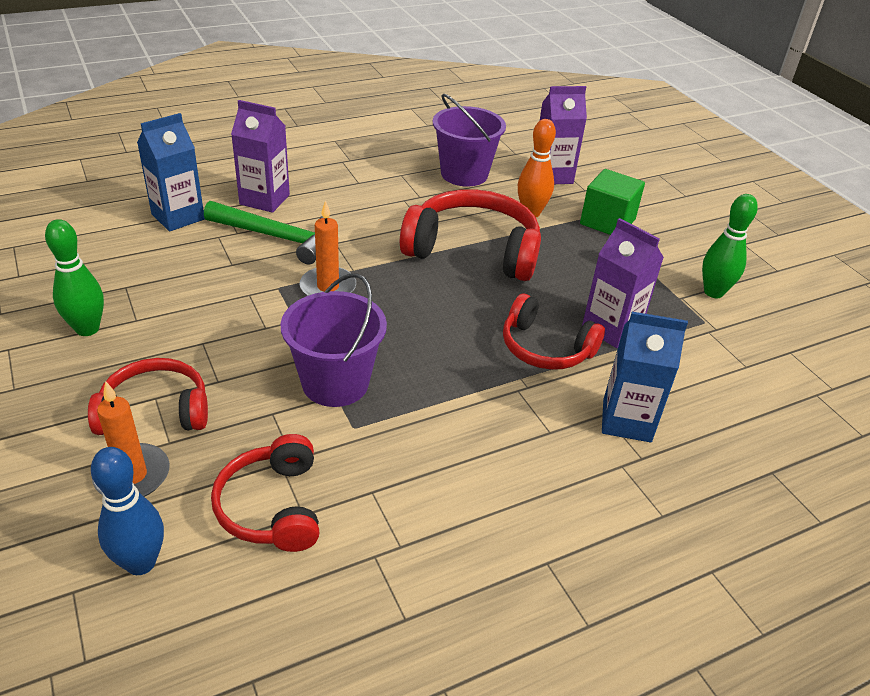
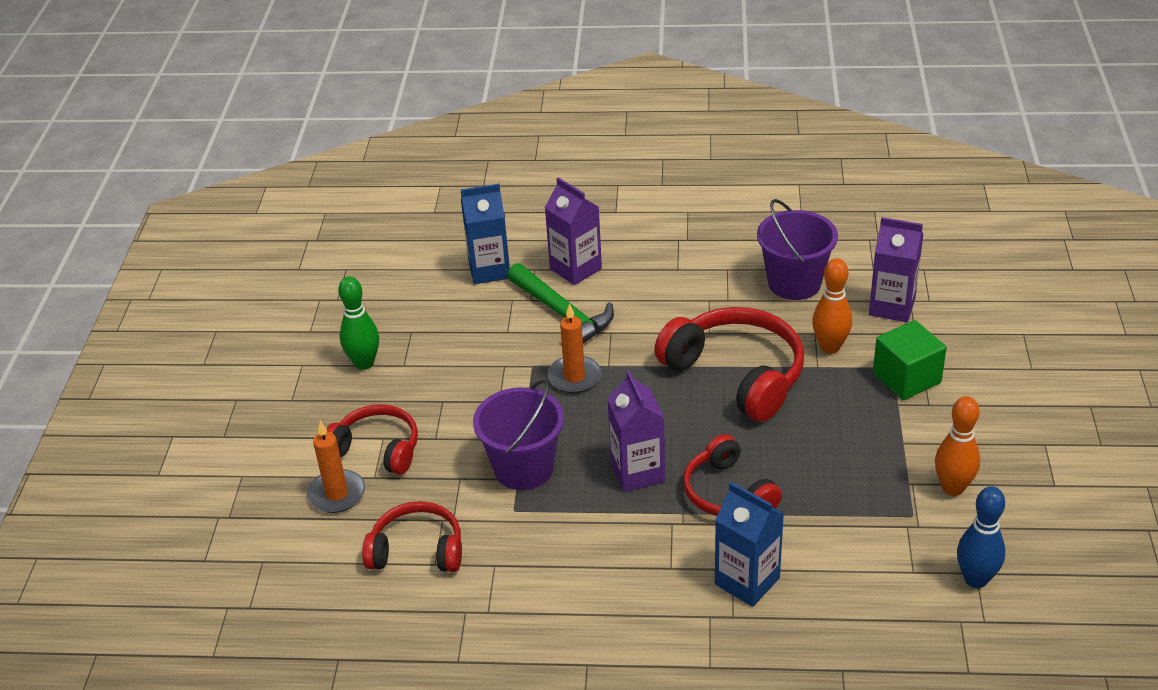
camera: 35 degrees right, 0 degrees up
(141, 563) = (311, 558): blue bowling pin -> blue bowling pin (975, 579)
(273, 506) = (417, 550): red headphones -> red headphones turned 75 degrees clockwise
(611, 328) = (808, 493): purple carton -> purple carton (637, 472)
(713, 292) = (953, 488): green bowling pin -> orange bowling pin

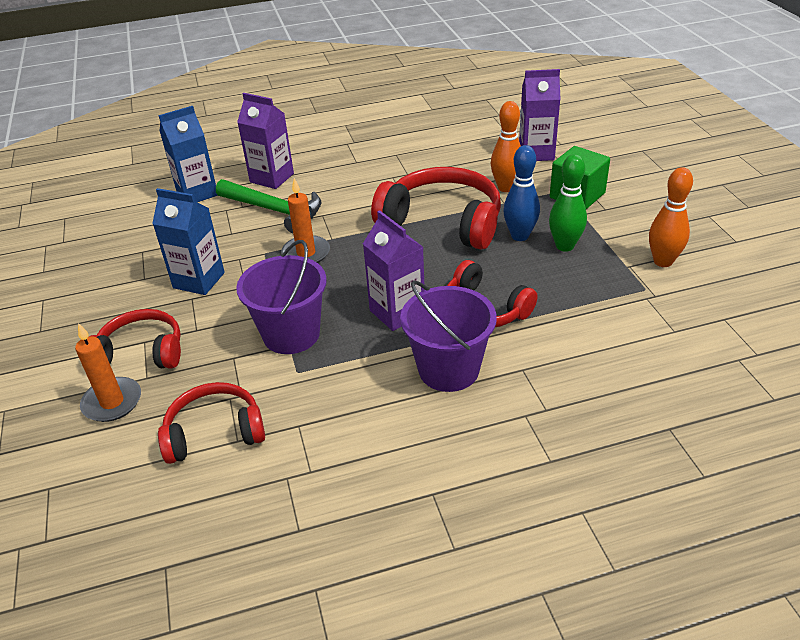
camera: 20 degrees left, 0 degrees up
(364, 363) = (105, 285): green bowling pin -> green bowling pin (564, 246)
(747, 581) = (541, 376): blue carton -> blue carton (199, 280)
(794, 283) = (453, 153): purple bucket -> purple bucket (448, 369)
(975, 579) = (727, 323): blue bowling pin -> blue bowling pin (520, 236)

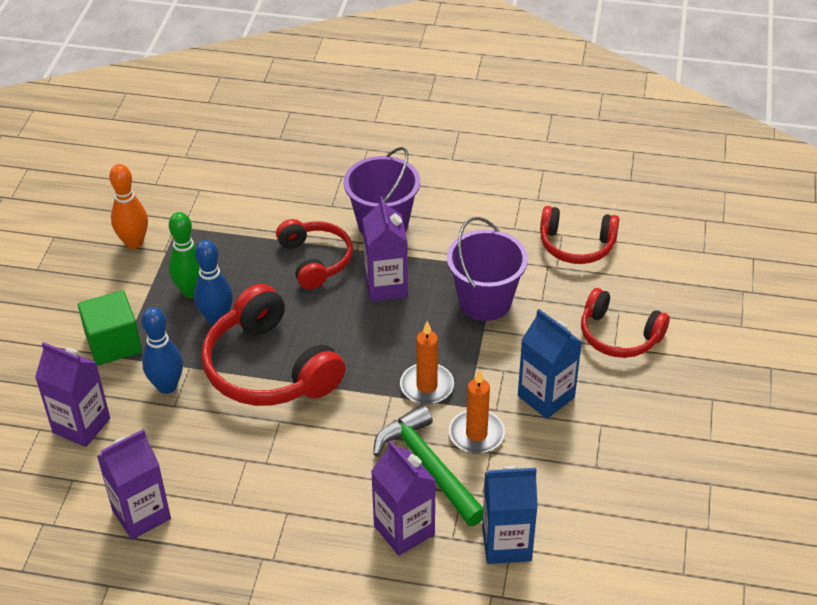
camera: 155 degrees left, 5 degrees up
(112, 402) = (650, 298): orange candle -> orange candle (476, 434)
(446, 134) = (141, 514): none -> purple carton
(506, 188) = (167, 386): orange bowling pin -> blue bowling pin

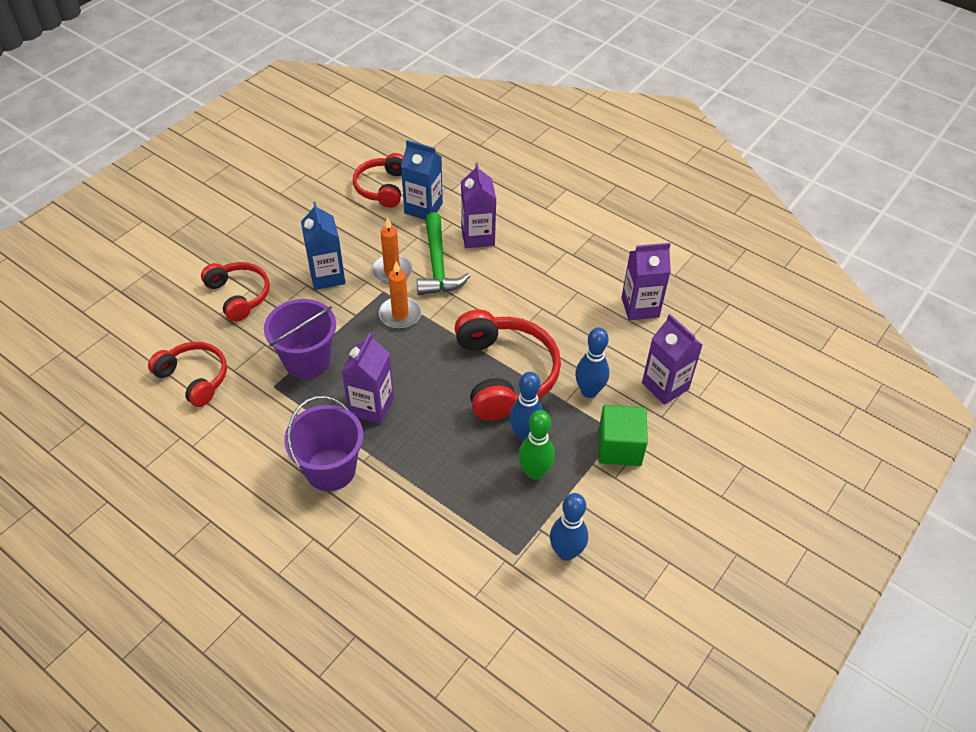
camera: 155 degrees left, 5 degrees up
(134, 243) = (566, 552): orange bowling pin -> blue bowling pin
(315, 260) = (412, 457): red headphones -> red headphones (382, 188)

